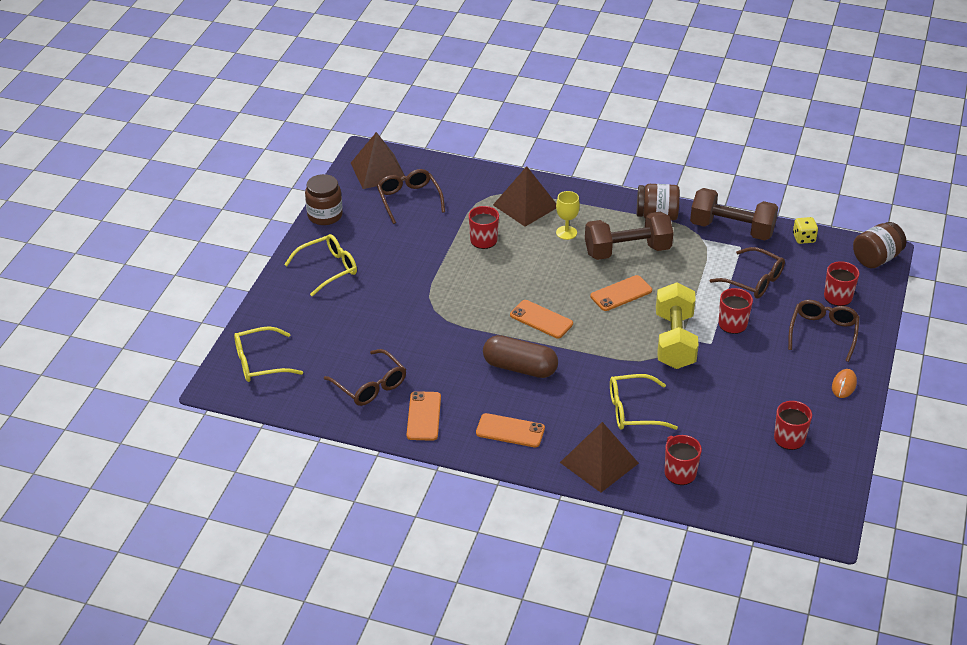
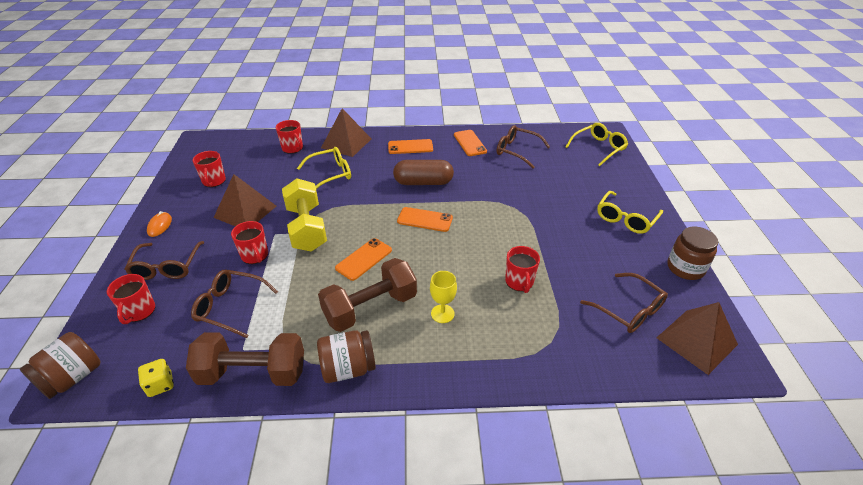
camera: 160 degrees right, 0 degrees up
(525, 206) = (504, 338): brown pyramid -> brown pyramid (245, 211)

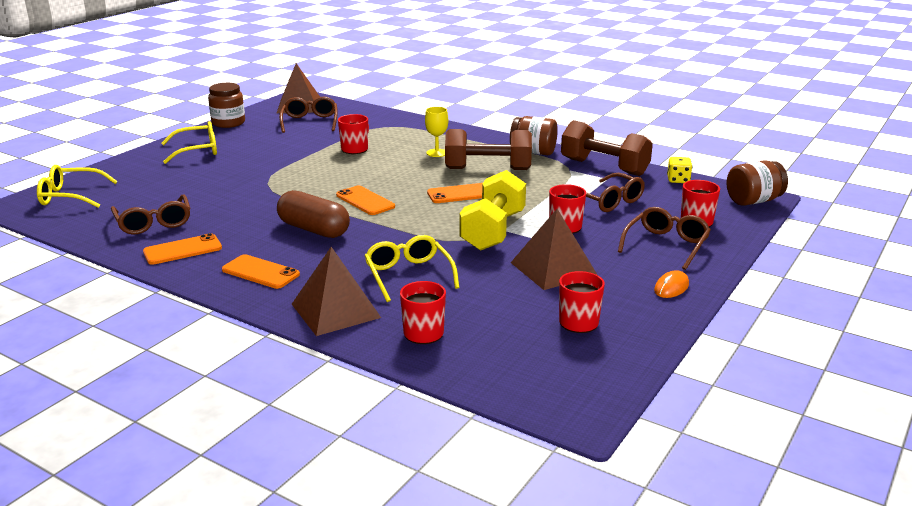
camera: 145 degrees left, 15 degrees down
(330, 174) = (408, 275): yellow glasses -> yellow glasses turned 60 degrees clockwise
(470, 143) = (182, 250): orange phone -> orange phone turned 45 degrees clockwise

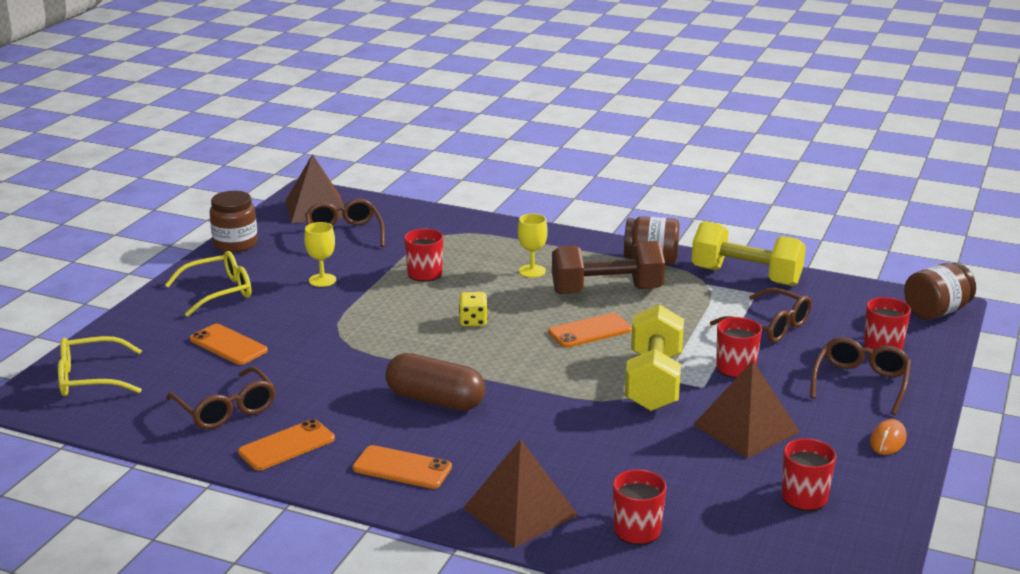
camera: 10 degrees left, 0 degrees up
(276, 148) = (322, 280): none -> yellow goblet
(365, 201) = (478, 352): orange phone -> orange phone (228, 345)
(408, 275) = (582, 454): yellow glasses -> none
(604, 167) = (746, 276): brown dumbbell -> yellow dumbbell
(678, 180) = (840, 288): yellow dice -> yellow dice (473, 321)

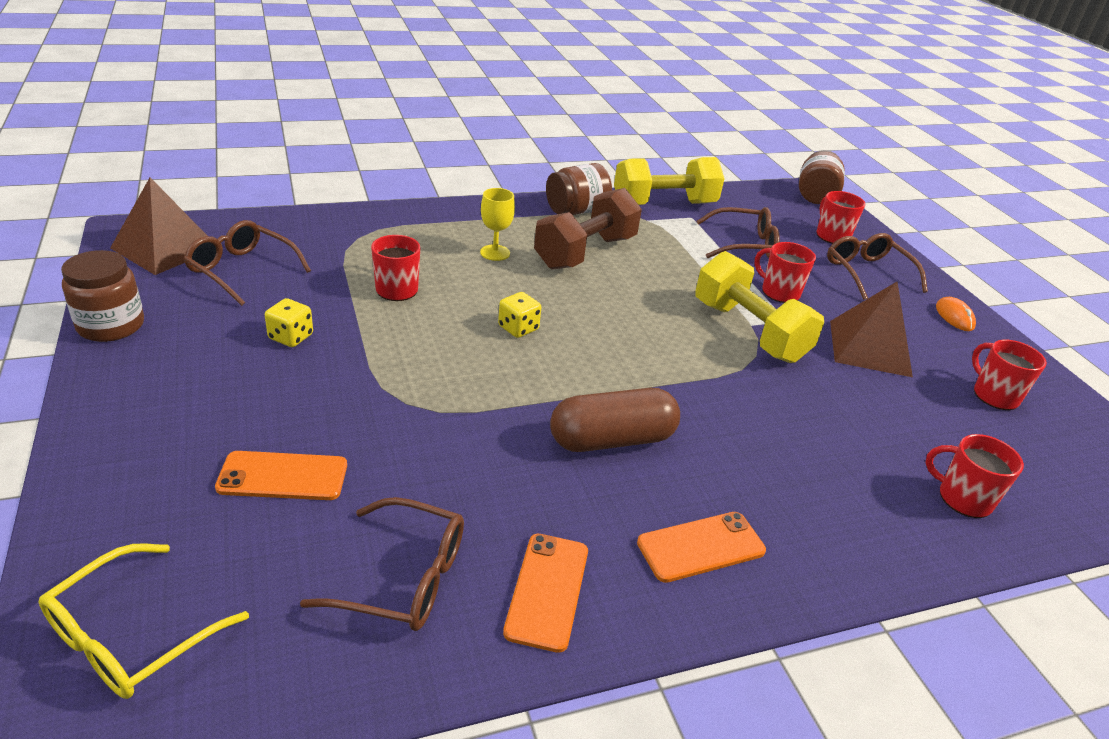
camera: 45 degrees left, 10 degrees up
(219, 292) = (171, 403): yellow glasses -> none
(322, 280) = (291, 337): yellow goblet -> yellow dice
(520, 511) = (865, 535): brown pyramid -> none
(590, 331) = (630, 299): orange phone -> none

